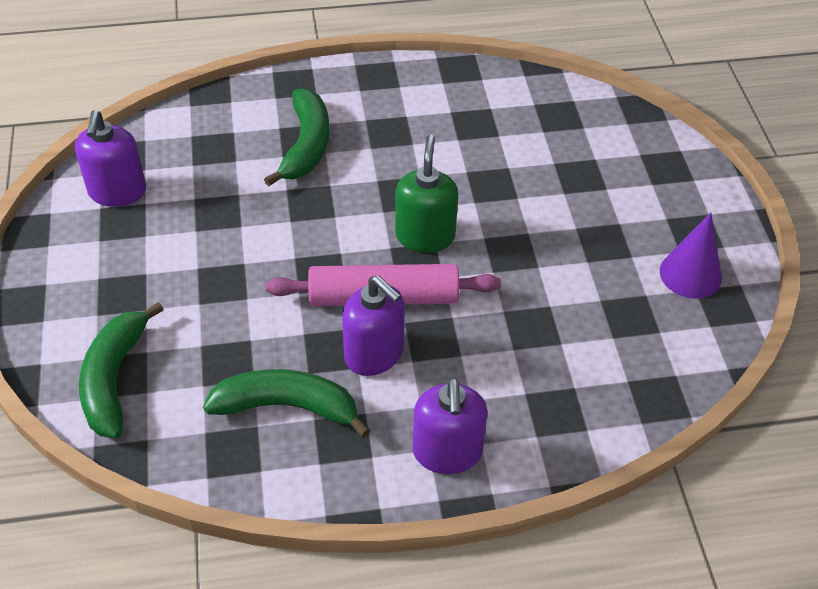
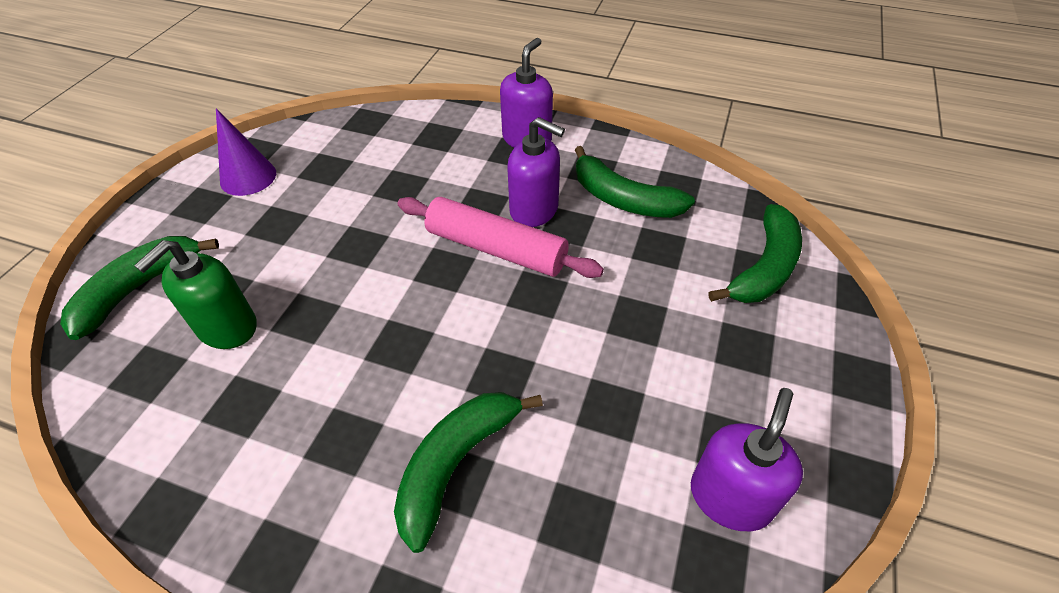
camera: 150 degrees left, 0 degrees up
(374, 354) = (534, 210): purple soap dispenser -> purple soap dispenser turned 135 degrees clockwise
(425, 236) = (416, 289): green soap dispenser -> green soap dispenser (227, 327)
(641, 154) = (139, 289): none -> green banana

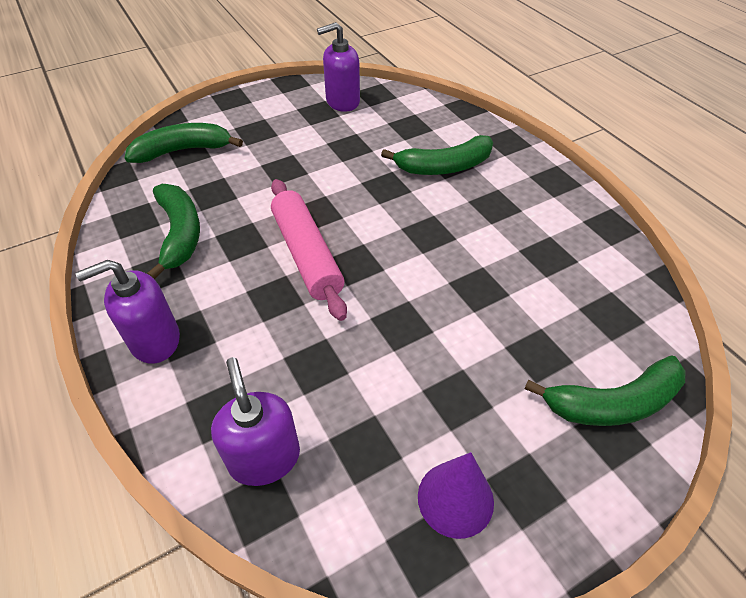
camera: 140 degrees left, 0 degrees up
(227, 327) = (541, 314): green soap dispenser -> none
(534, 210) = (245, 266): purple soap dispenser -> purple soap dispenser (264, 458)

